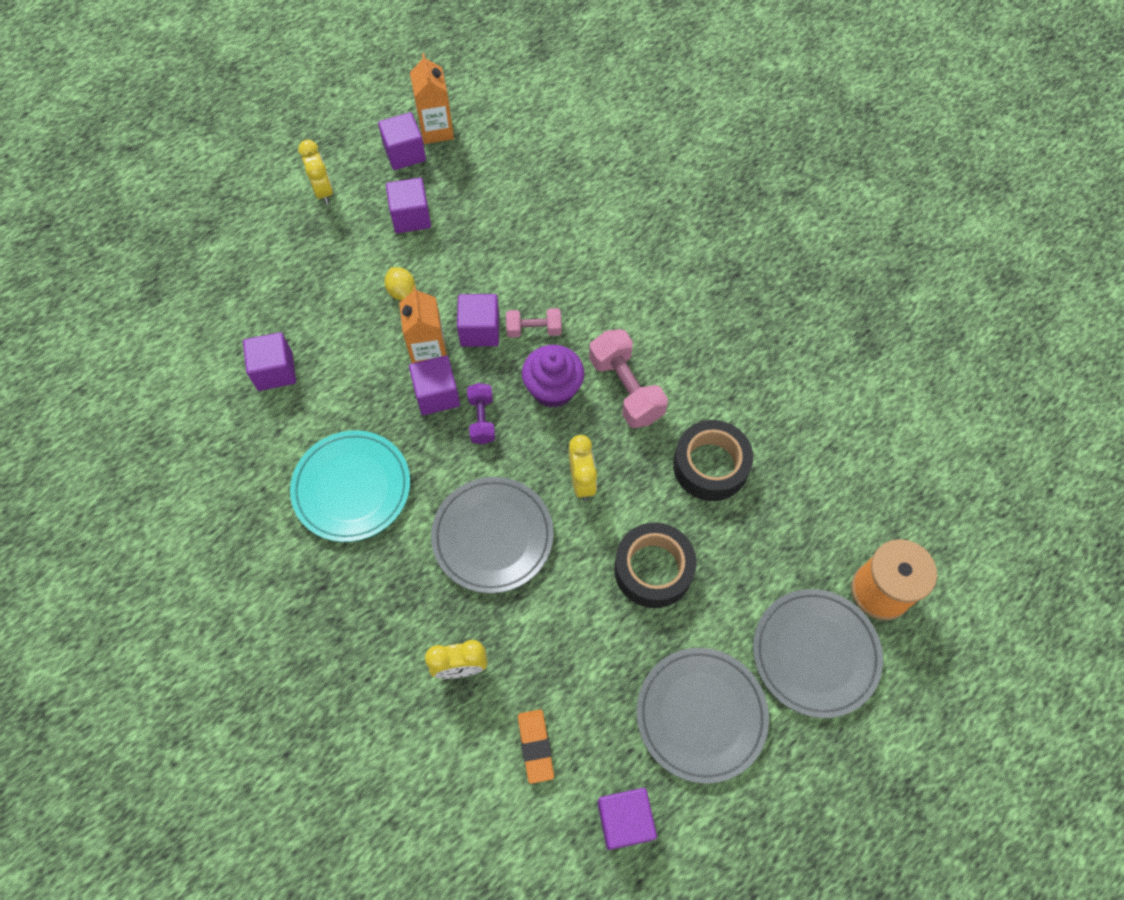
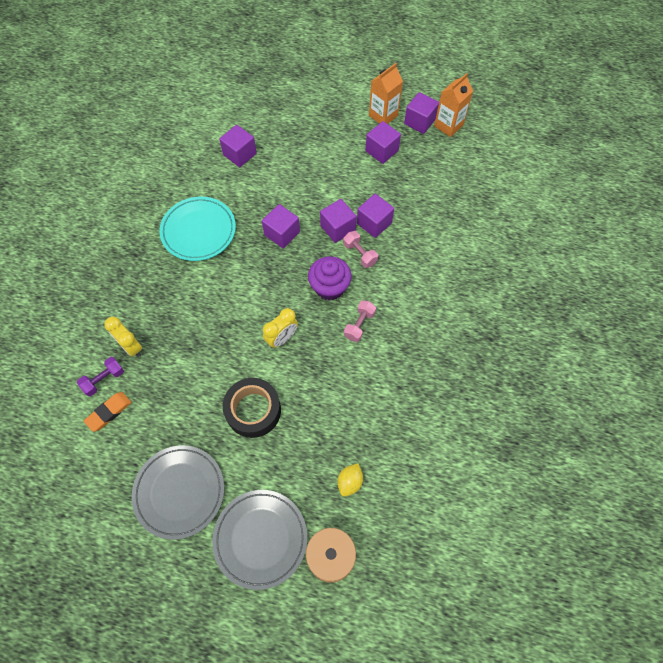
camera: 55 degrees right, 0 degrees up
(323, 191) = (362, 103): yellow clock -> none
(402, 292) = (331, 177): yellow lemon -> yellow lemon (350, 482)
(429, 353) = (304, 214): orange carton -> orange carton (383, 115)
(482, 419) = (283, 264): purple dumbbell -> purple dumbbell (104, 379)
(492, 536) = (216, 314): grey plate -> none
(624, 820) = (93, 486): purple cube -> purple cube (374, 223)
(626, 389) = (359, 325): pink dumbbell -> pink dumbbell, size x0.59
(710, 466) = (343, 402): black tape -> none

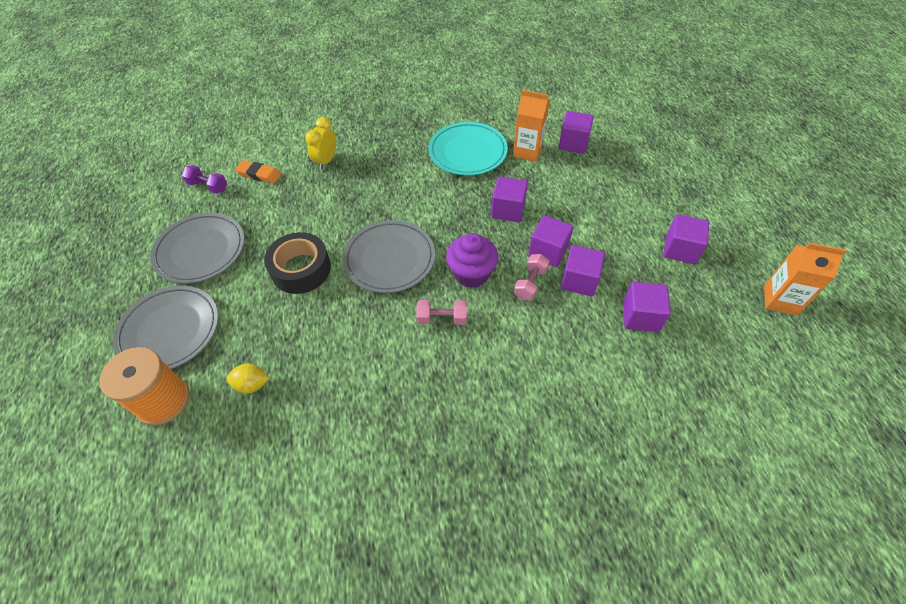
camera: 65 degrees right, 10 degrees down
(104, 379) = (288, 158): purple dumbbell -> purple dumbbell (208, 186)
(282, 338) = (389, 259): yellow clock -> grey plate
(383, 115) = (729, 231): orange carton -> orange carton (527, 151)
(419, 122) = (756, 269): purple cube -> purple cube (640, 316)

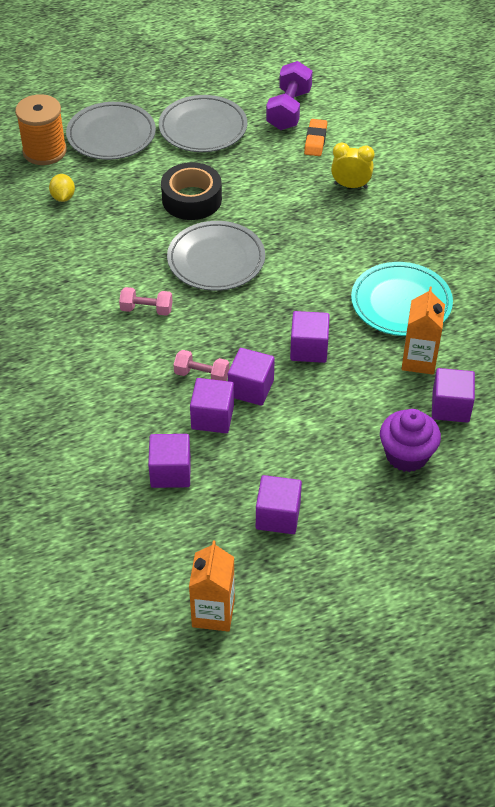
camera: 80 degrees right, 5 degrees down
(208, 186) = (288, 110): purple dumbbell -> purple dumbbell, size x1.69
(442, 318) = (146, 309): pink dumbbell -> pink dumbbell turned 75 degrees counterclockwise
(471, 273) = (207, 326): purple cupcake -> purple cupcake (406, 455)

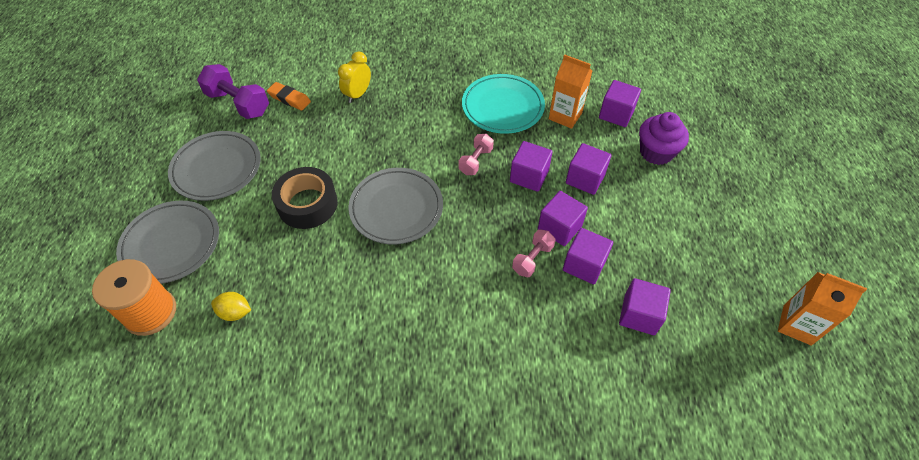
camera: 70 degrees left, 5 degrees up
(146, 309) = (434, 280): pink dumbbell -> pink dumbbell (476, 161)
(278, 516) = (701, 250): purple cube -> purple cube (585, 179)

